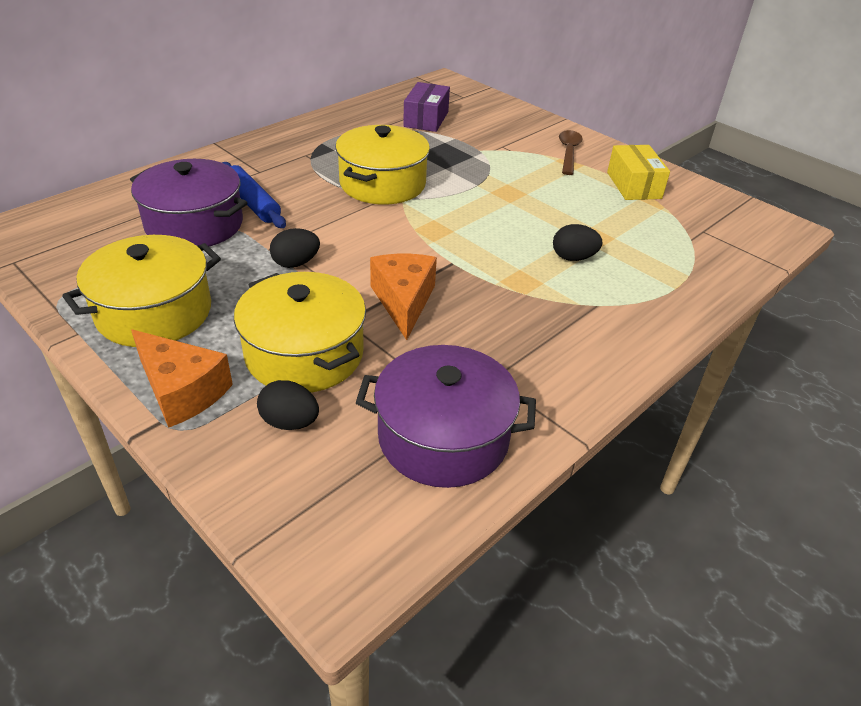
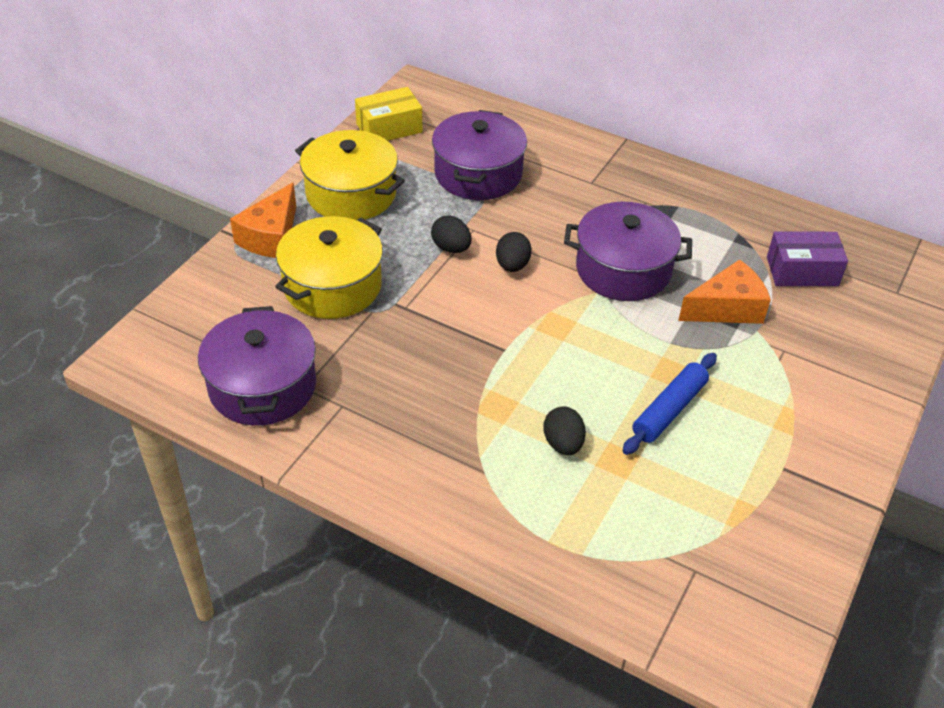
camera: 75 degrees right, 5 degrees up
(253, 203) = (532, 195): blue rolling pin -> blue rolling pin (669, 410)
(290, 422) = (255, 299): black egg -> black egg (512, 265)
(382, 184) = (623, 269): yellow pot -> purple pot
(403, 301) = (426, 328): orange cheese -> orange cheese (727, 308)
(568, 152) = (815, 416): brown spoon -> none
(633, 185) = (770, 491): yellow box -> yellow box (389, 128)

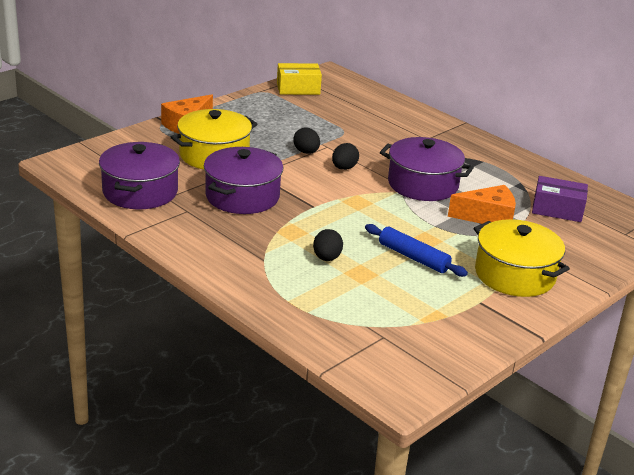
camera: 15 degrees right, 15 degrees down
(351, 194) = (253, 115): yellow pot -> yellow pot (515, 275)
(478, 174) = (347, 121): purple pot -> purple pot (242, 196)
(669, 410) = (413, 257): blue rolling pin -> blue rolling pin turned 75 degrees clockwise

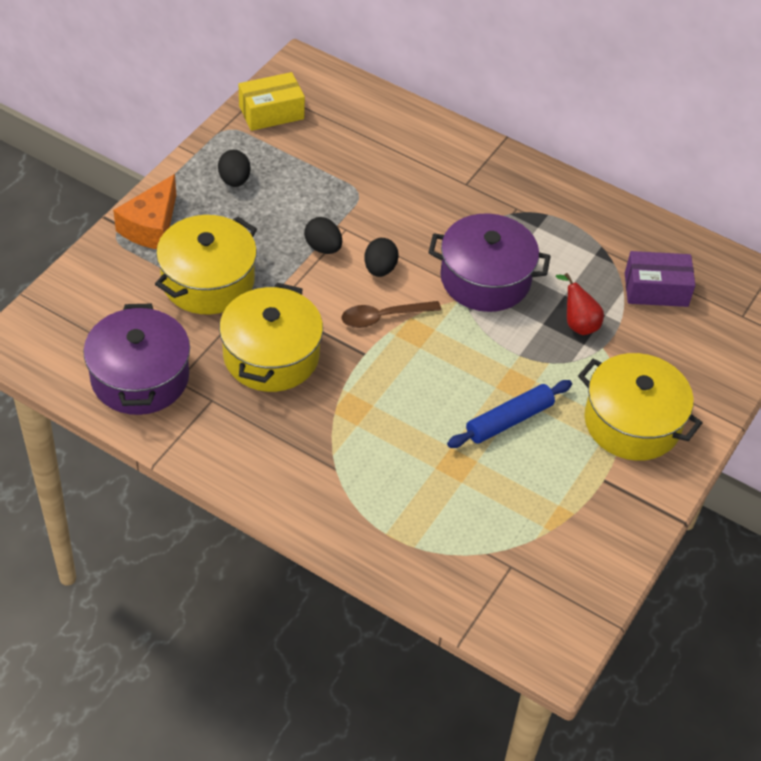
camera: 15 degrees left, 20 degrees up
(242, 196) = (271, 355): purple pot -> yellow pot
(327, 258) = (408, 447): black egg -> black egg (234, 180)
(336, 191) = (383, 317): none -> brown spoon
(413, 257) = (509, 420): blue rolling pin -> blue rolling pin turned 60 degrees counterclockwise
(488, 217) = (578, 323): orange cheese -> red pear

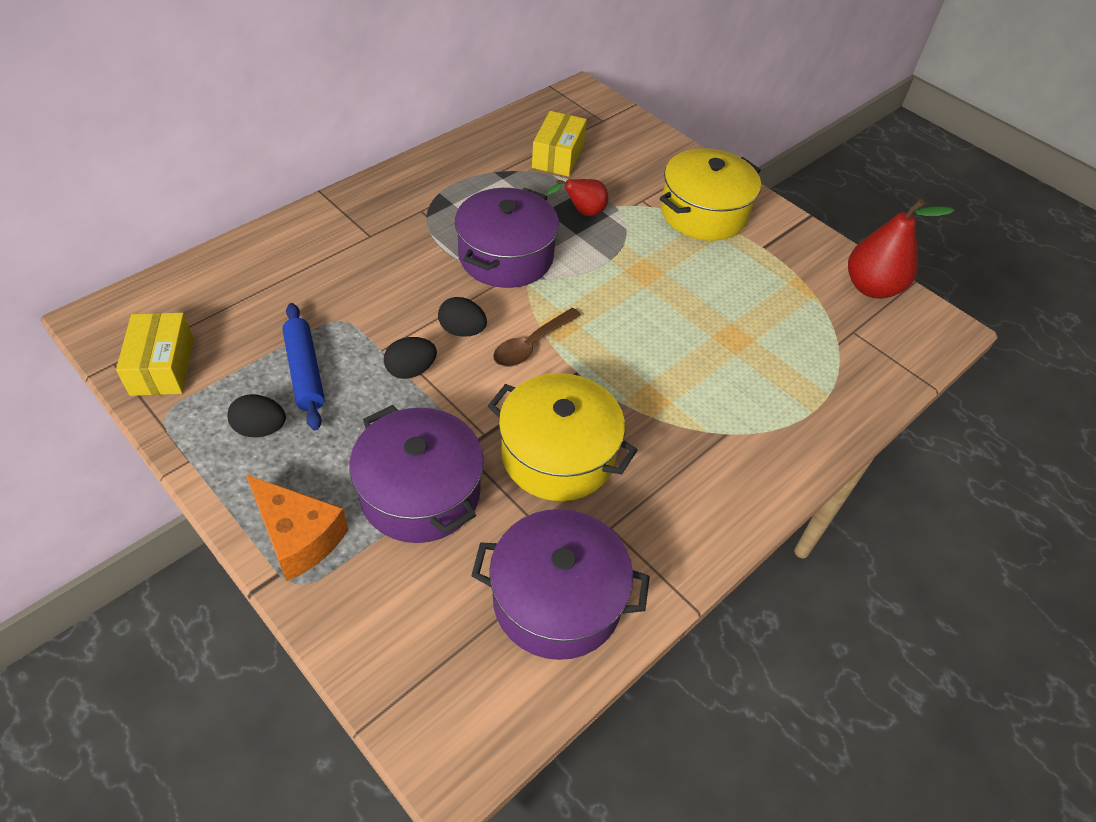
camera: 75 degrees left, 0 degrees up
(208, 281) = (420, 492): yellow pot -> purple pot
(383, 317) = (532, 344): brown spoon -> brown spoon turned 45 degrees clockwise
(509, 420) = (687, 288): blue rolling pin -> blue rolling pin (305, 372)
(588, 582) = (871, 287): none -> red pear
(656, 289) = (558, 156): purple box -> yellow box

